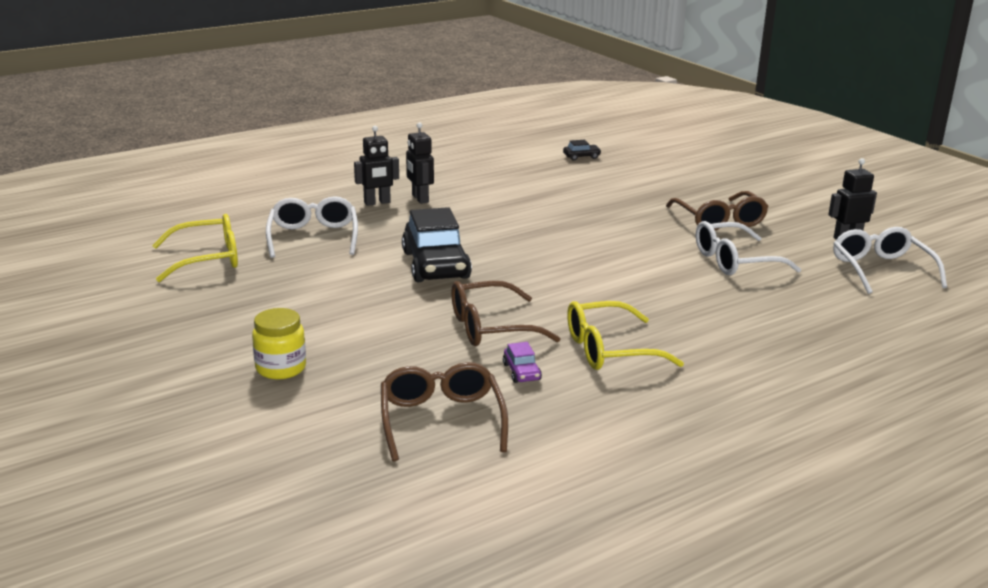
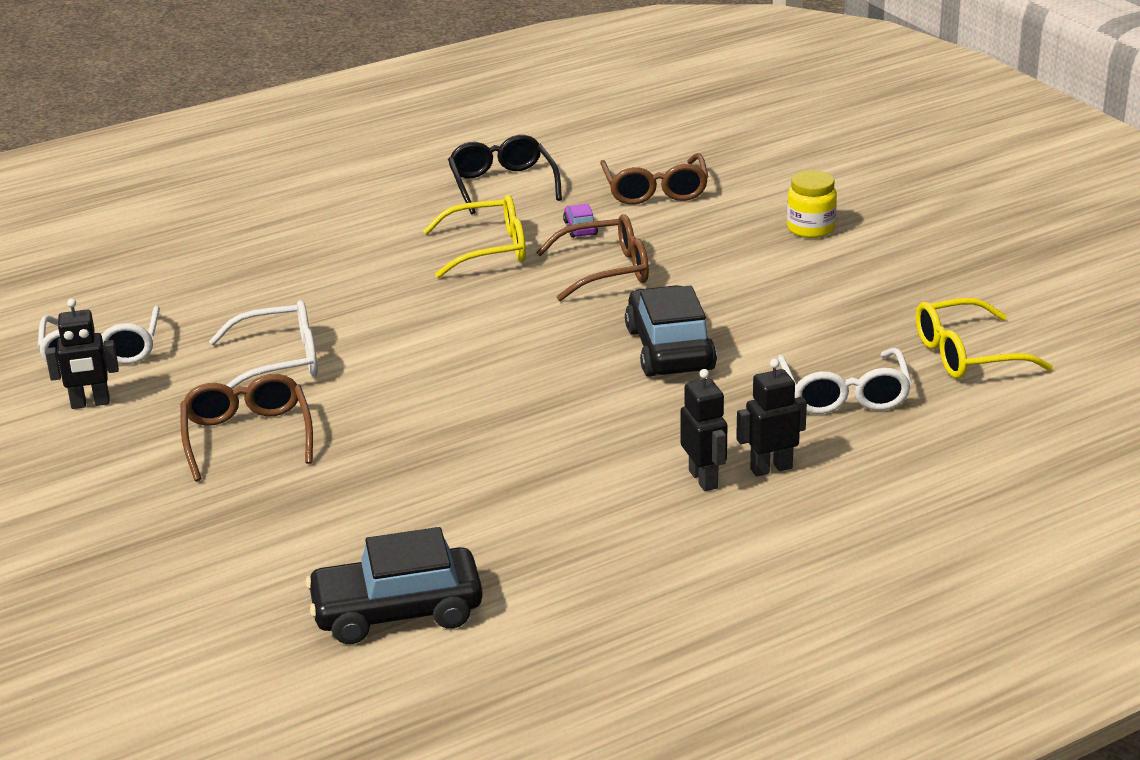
camera: 175 degrees left, 5 degrees up
(581, 157) = (397, 612): black car -> black car, size x2.35
(624, 431) = (502, 184): none -> black glasses

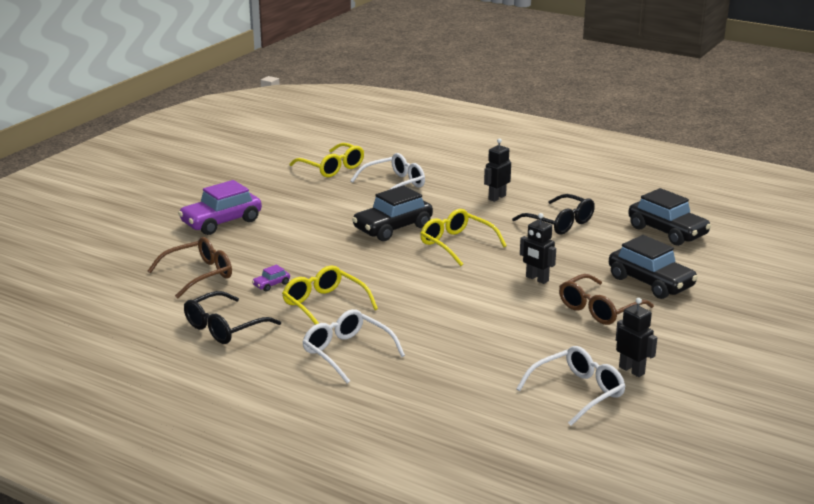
camera: 120 degrees left, 5 degrees down
(261, 513) = (651, 282): none -> black car
(279, 361) = (520, 327): white glasses -> white glasses (347, 352)
(542, 508) = (560, 223): none -> black glasses
(561, 386) = (456, 244): none -> yellow glasses
(606, 270) = (320, 263): brown glasses -> none
(771, 468) = (472, 187): black robot -> black robot (537, 279)
(810, 228) = (221, 222): yellow jar -> purple car

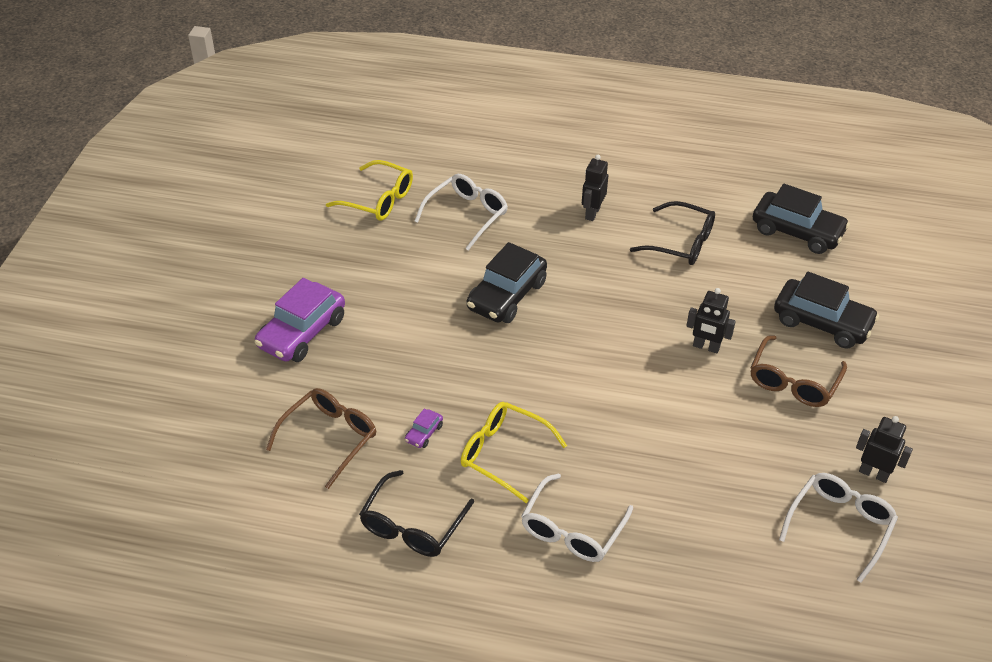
camera: 20 degrees left, 20 degrees up
(347, 352) = (572, 530): white glasses -> white glasses turned 90 degrees counterclockwise
(456, 244) = (591, 307): yellow glasses -> none

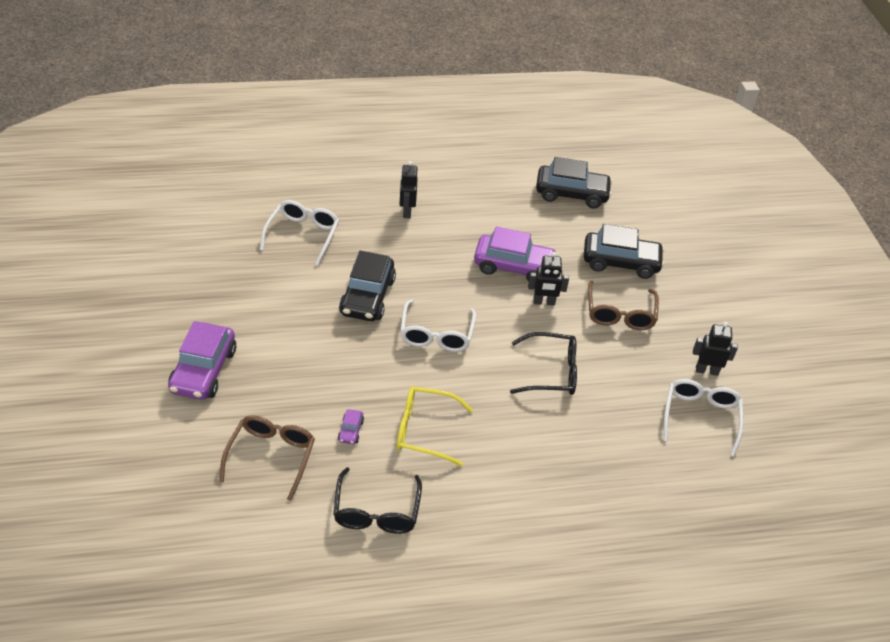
camera: 25 degrees left, 0 degrees up
(378, 200) = (219, 237): yellow glasses -> none
(572, 530) = (506, 477): white glasses -> white glasses (436, 334)
(681, 243) = (488, 221): black glasses -> black glasses (551, 372)
(688, 299) = (513, 266): none -> purple car

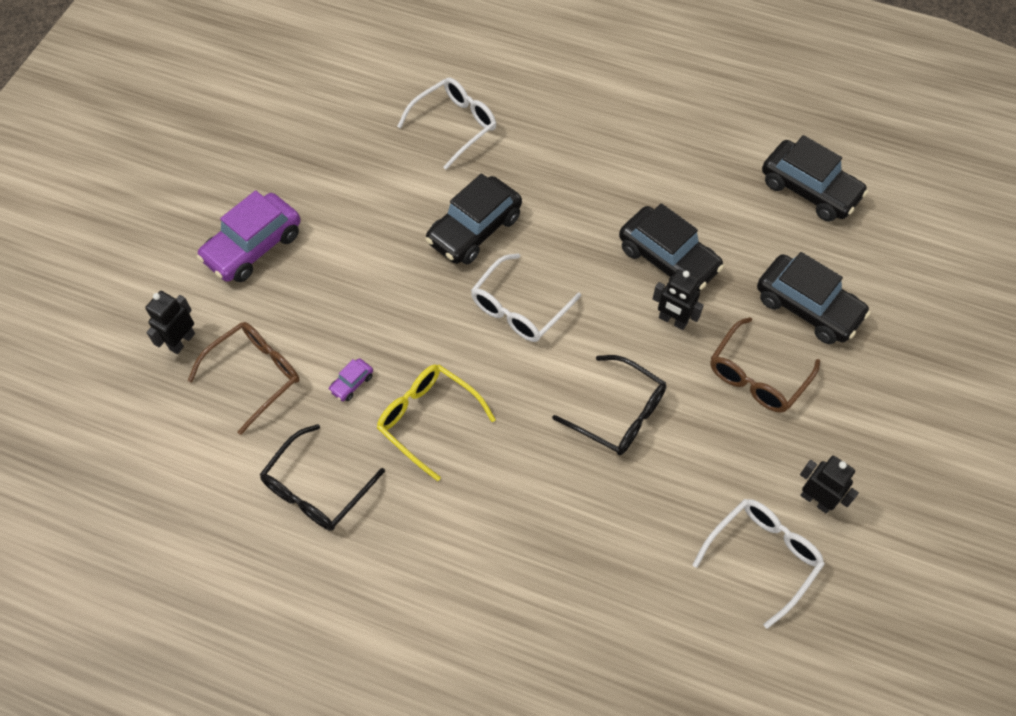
camera: 35 degrees right, 15 degrees up
(406, 211) = (589, 139): black robot -> black robot (182, 341)
(513, 266) = (668, 259): purple car -> black car

